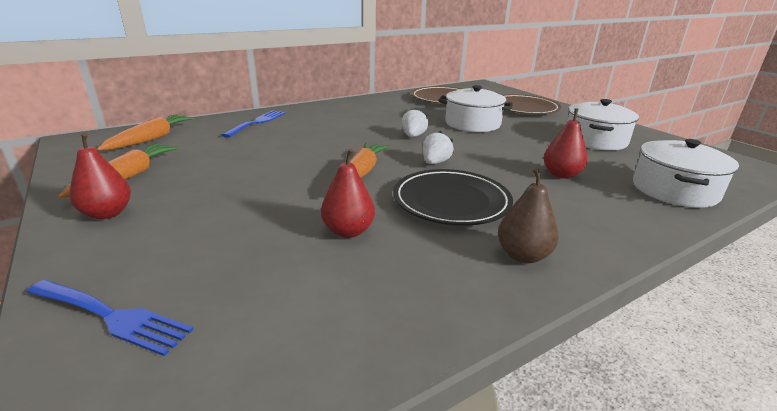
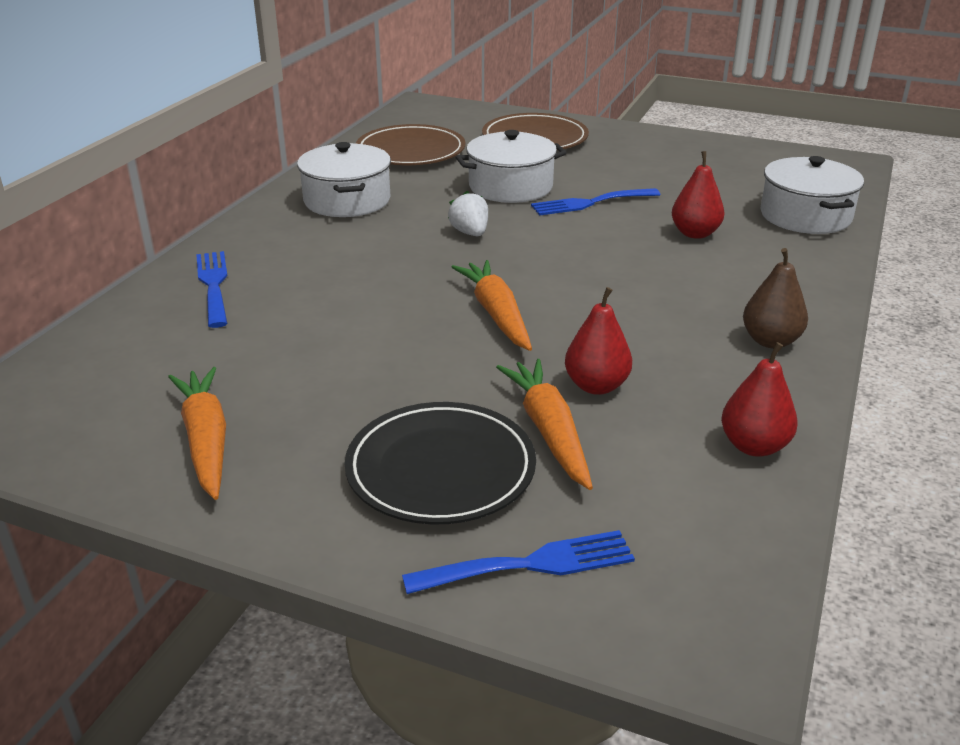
camera: 35 degrees left, 5 degrees up
(107, 213) = (294, 491): red pear -> red pear (754, 446)
(151, 139) = (102, 374): orange carrot -> orange carrot (549, 431)
(435, 162) = (553, 265): white strawberry -> none
(451, 201) = (639, 310): black plate -> black plate (440, 469)
(510, 142) = (590, 203): none -> blue fork
(595, 140) = (671, 169): white pot -> white pot (347, 200)

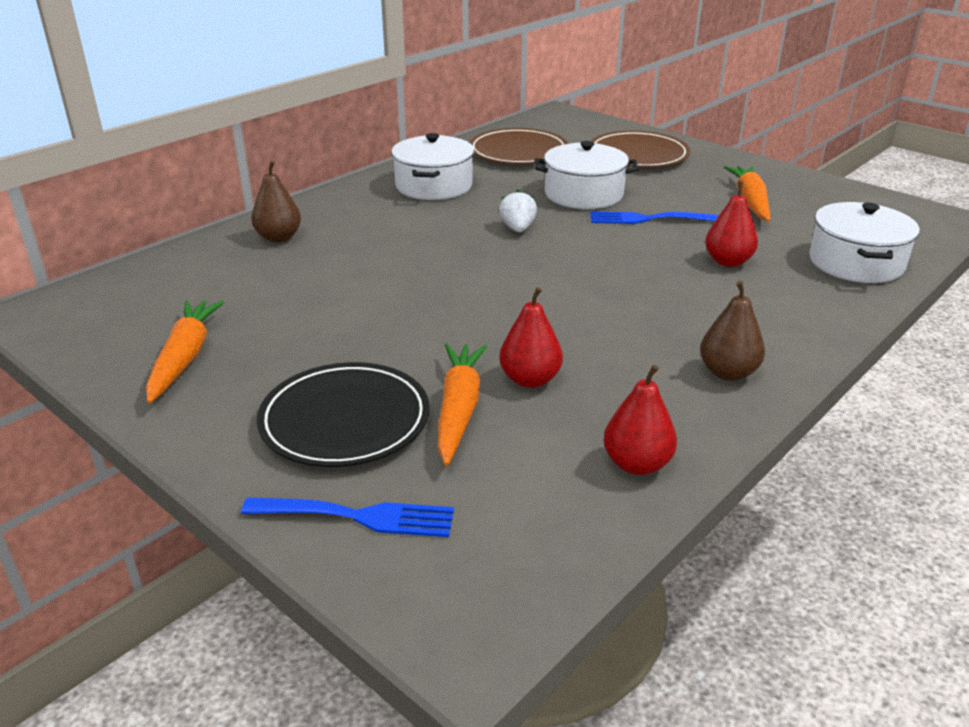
camera: 20 degrees right, 0 degrees up
(213, 285) = (279, 238): blue fork -> brown pear
(496, 314) = (488, 301): orange carrot -> orange carrot (750, 201)

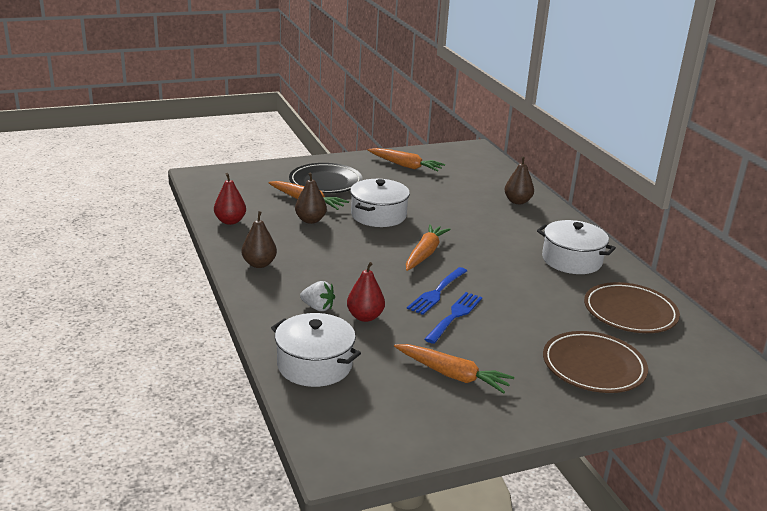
camera: 115 degrees right, 5 degrees down
(358, 516) = (268, 173): blue fork -> blue fork (437, 292)
(517, 229) = (476, 266): white strawberry -> white strawberry (318, 307)
(525, 263) = (425, 254): none -> orange carrot
(530, 380) = (310, 220): red pear -> brown pear
(584, 194) = (518, 308): white pot -> white pot (378, 215)

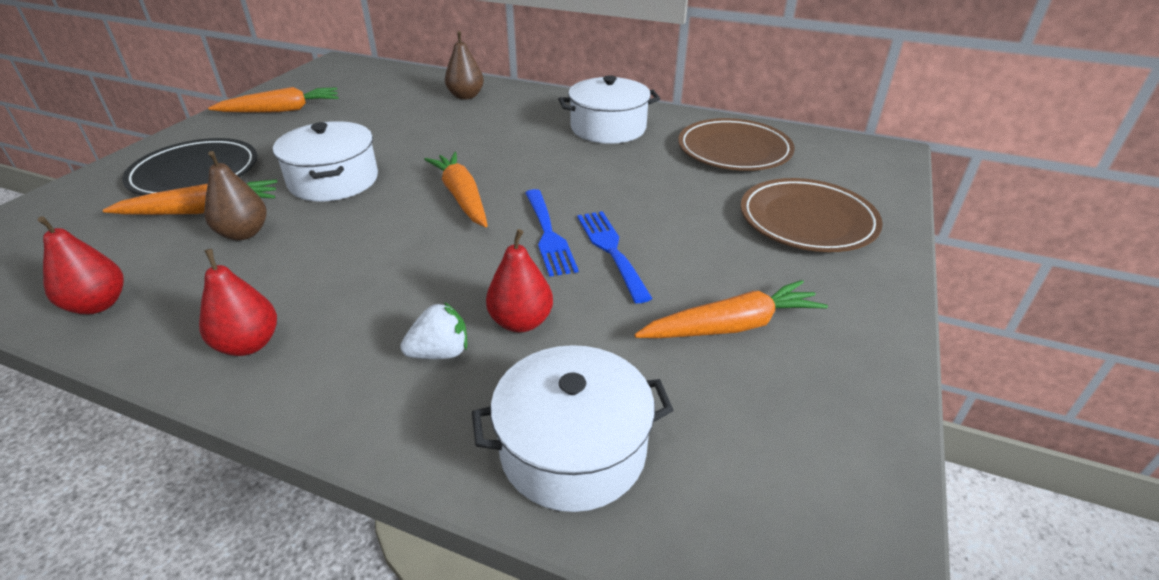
camera: 45 degrees left, 10 degrees up
(259, 264) = (249, 344): brown pear -> red pear

